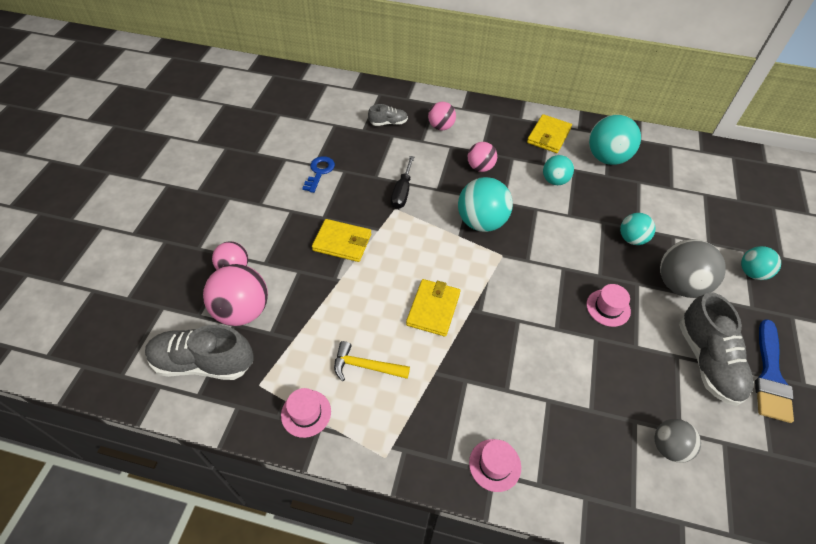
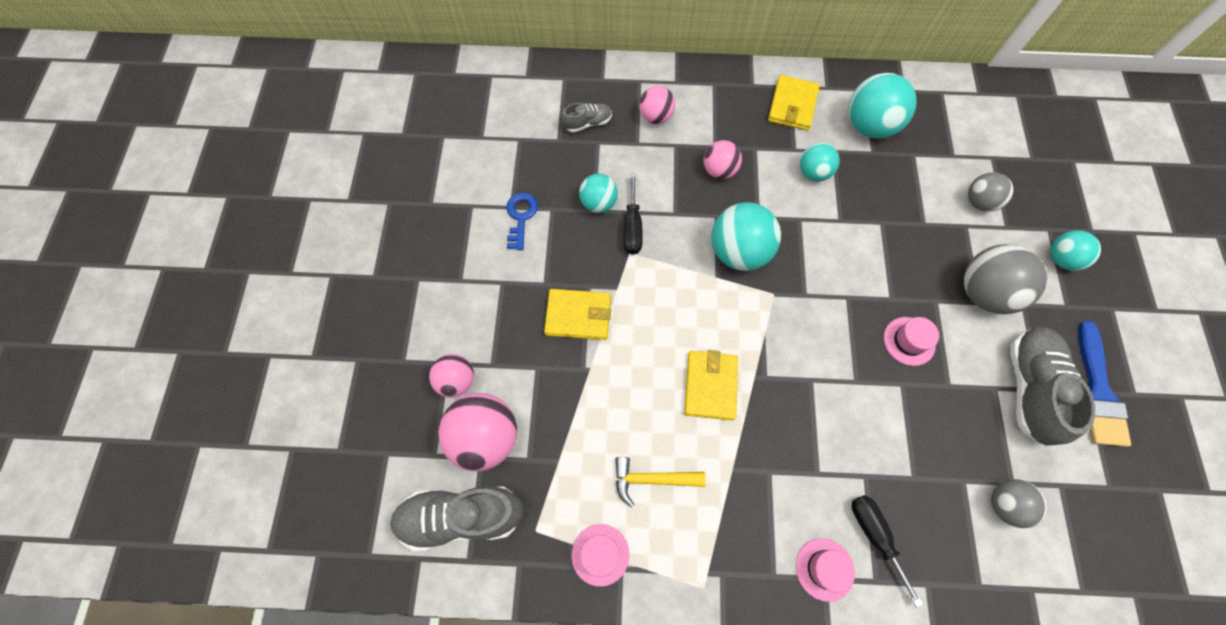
camera: 10 degrees left, 15 degrees up
(546, 448) = (875, 536): none -> black screwdriver
(632, 239) = (919, 240): turquoise ball -> turquoise ball (598, 203)
(688, 222) = (979, 202): none -> grey ball
(707, 361) = (1029, 388): grey shoe -> grey shoe turned 150 degrees counterclockwise

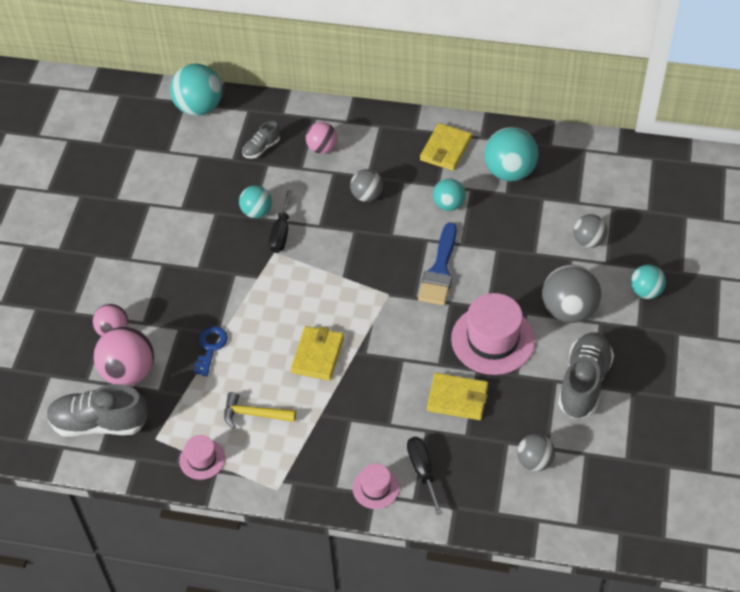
camera: 10 degrees right, 15 degrees down
(521, 217) = (188, 216): blue key -> blue key (210, 347)
(578, 315) = (221, 294): yellow wallet -> yellow wallet (457, 398)
(588, 123) = (261, 148): grey shoe -> grey shoe turned 150 degrees clockwise
(719, 170) = (367, 195): pink ball -> grey ball
(739, 251) = (367, 260): turquoise ball -> turquoise ball (199, 107)
(909, 341) = (493, 339): pink hat -> pink hat, size x1.92
(1098, 392) = (642, 392): blue brush -> blue brush (440, 270)

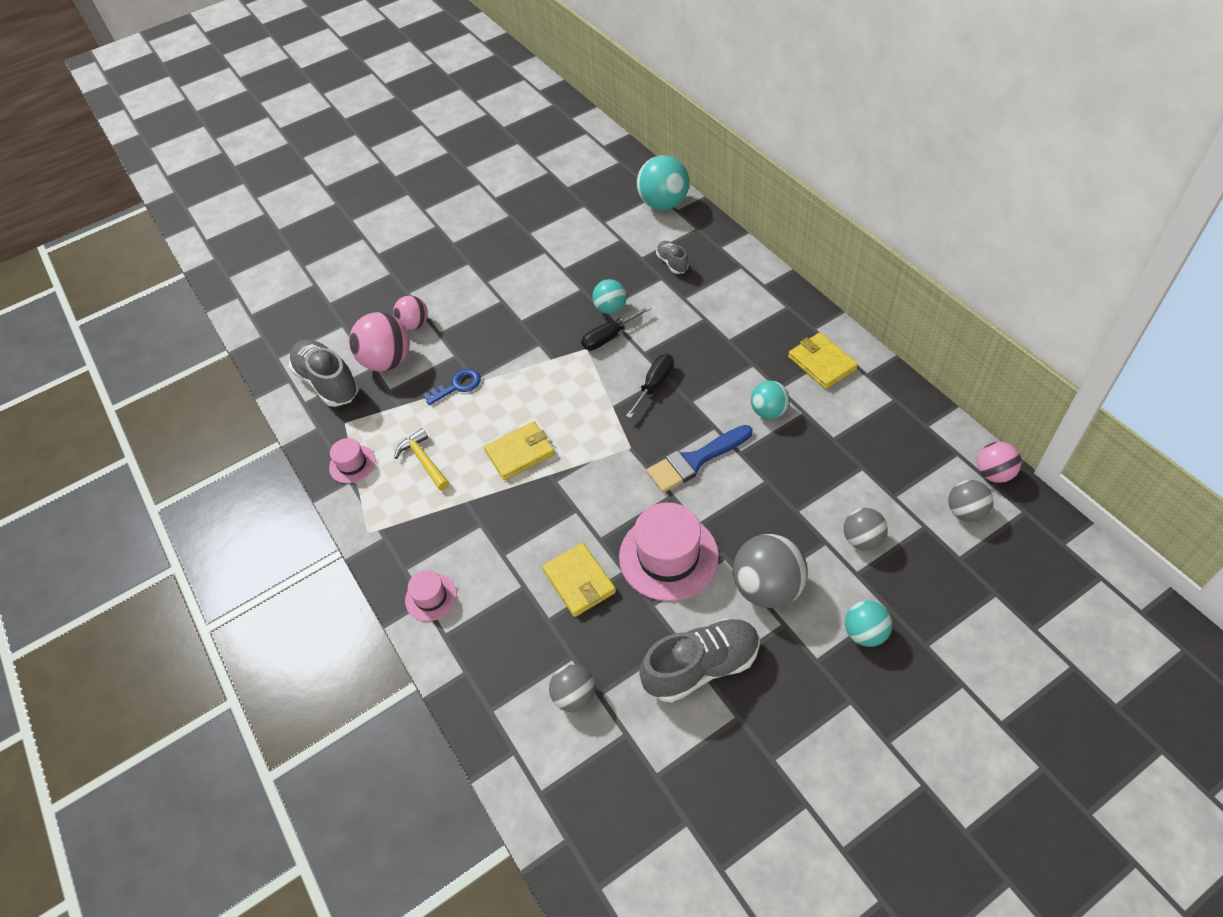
camera: 50 degrees right, 0 degrees up
(261, 148) = (672, 263): grey shoe -> grey shoe turned 60 degrees clockwise
(322, 148) = (718, 293): pink ball -> pink ball (993, 473)
(367, 195) = (709, 355): grey ball -> grey ball (965, 512)
(422, 470) = (480, 616): black screwdriver -> black screwdriver (654, 385)
(445, 149) = (822, 363): yellow wallet -> yellow wallet turned 75 degrees clockwise
(509, 171) = (858, 422): turquoise ball -> none

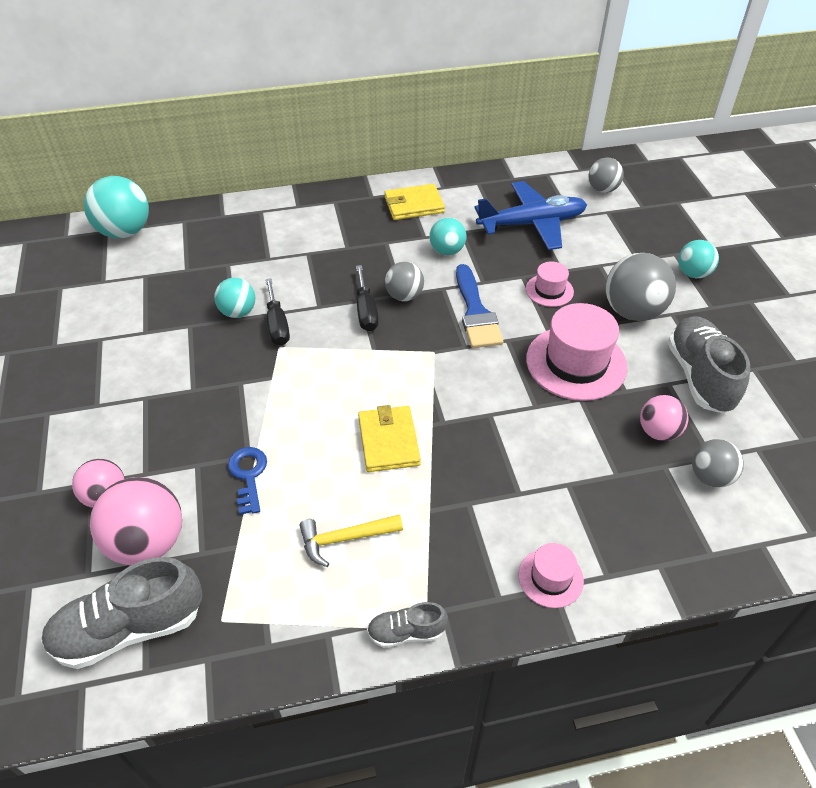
camera: 75 degrees left, 5 degrees down
(352, 464) = (301, 625): pink hat -> pink hat (549, 290)
(579, 581) = (579, 436): yellow wallet -> none
(654, 385) = (366, 311): black screwdriver -> black screwdriver turned 150 degrees counterclockwise
(672, 263) = (214, 251): grey shoe -> grey shoe (406, 632)
(856, 465) = (532, 224): none -> blue plane
(862, 539) = (606, 245): grey ball -> grey ball (404, 296)
(993, 473) = (574, 166): pink ball -> pink ball (658, 432)

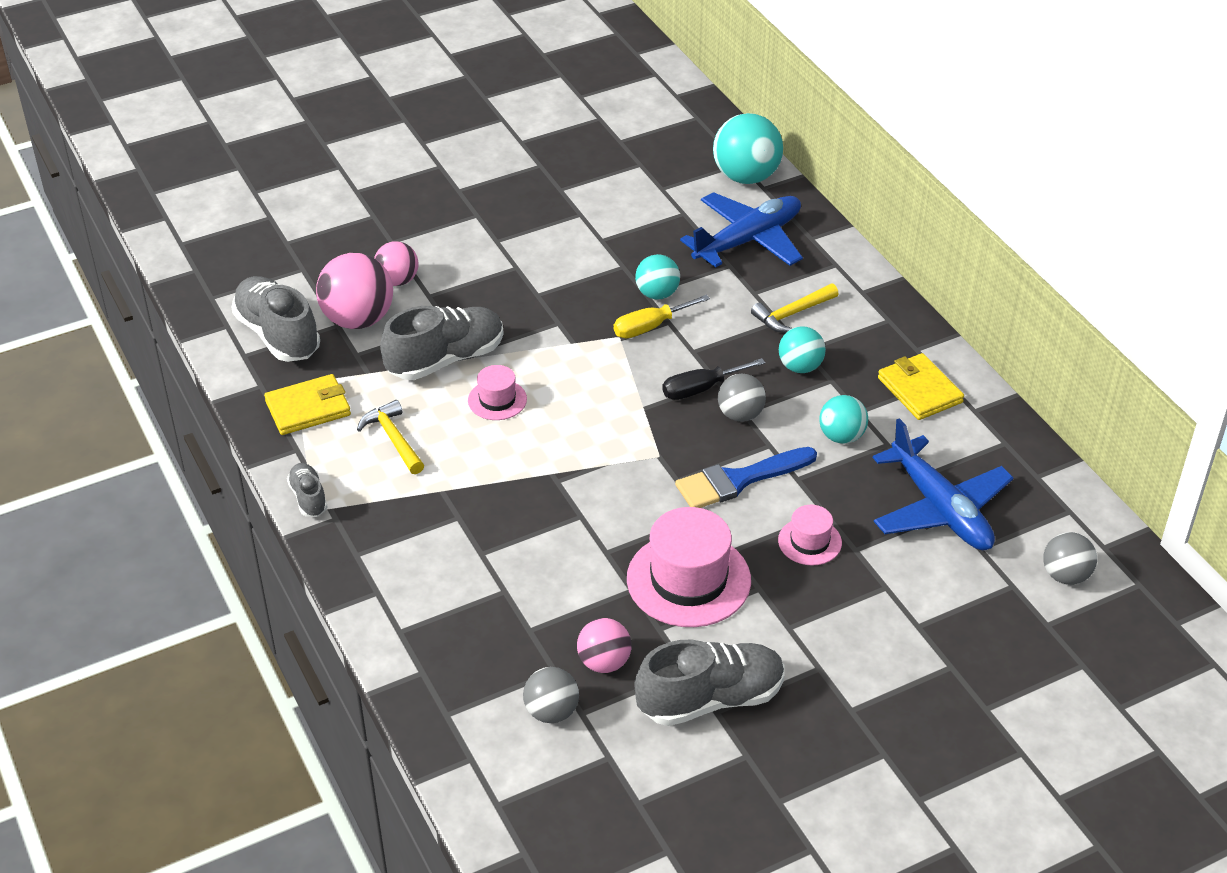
camera: 75 degrees right, 5 degrees down
(204, 248) = (748, 240): none -> blue plane
(248, 475) = (446, 359): blue key -> grey shoe
(277, 325) = (650, 327): black screwdriver -> yellow screwdriver
(304, 244) = (792, 314): none -> yellow hammer
(388, 441) = (518, 445): yellow wallet -> yellow wallet (308, 408)
(550, 578) = (387, 588): pink hat -> pink hat (497, 400)
(633, 311) = (805, 627): grey ball -> none
(693, 273) = (915, 687): turquoise ball -> turquoise ball (800, 367)

